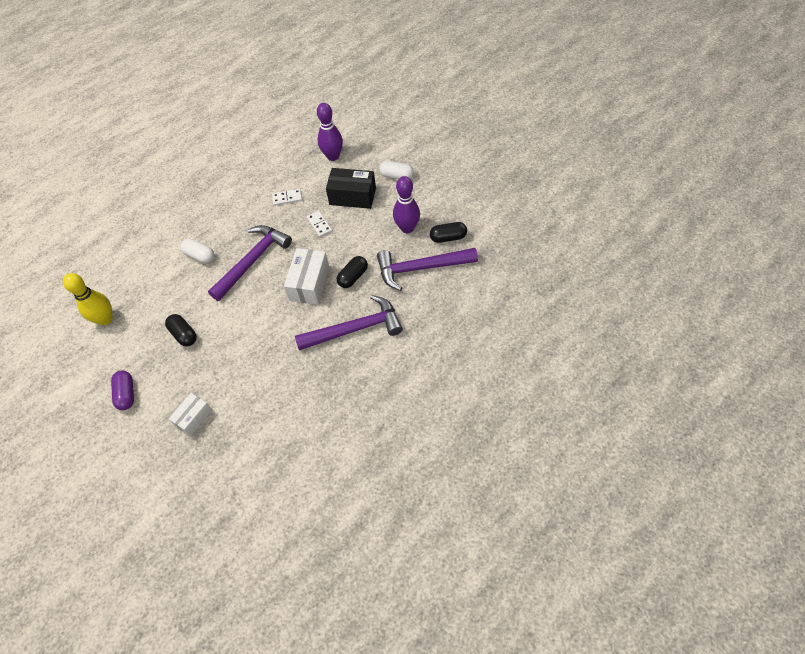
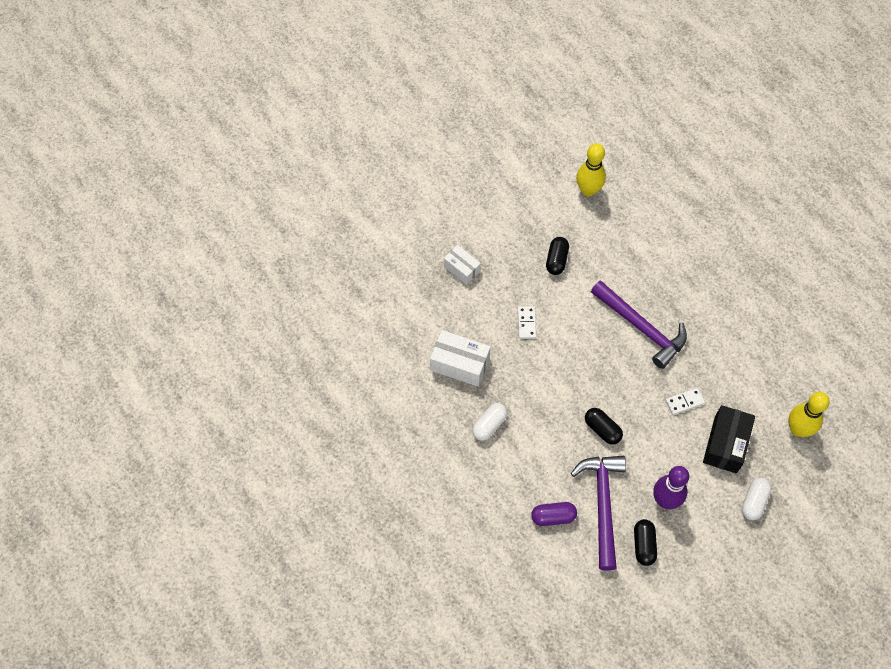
camera: 95 degrees right, 5 degrees up
(126, 394) = (498, 212): purple capsule -> purple capsule (553, 517)
(184, 334) = (556, 260): black capsule -> black capsule turned 45 degrees counterclockwise
(200, 256) = (657, 275): white capsule -> white capsule (489, 425)
(287, 198) = (732, 370): white domino -> white domino (526, 323)
(309, 283) = (600, 383): white box -> white box (460, 364)
(333, 156) = (798, 429): purple bowling pin -> yellow bowling pin
(355, 329) = (533, 423): purple hammer -> none

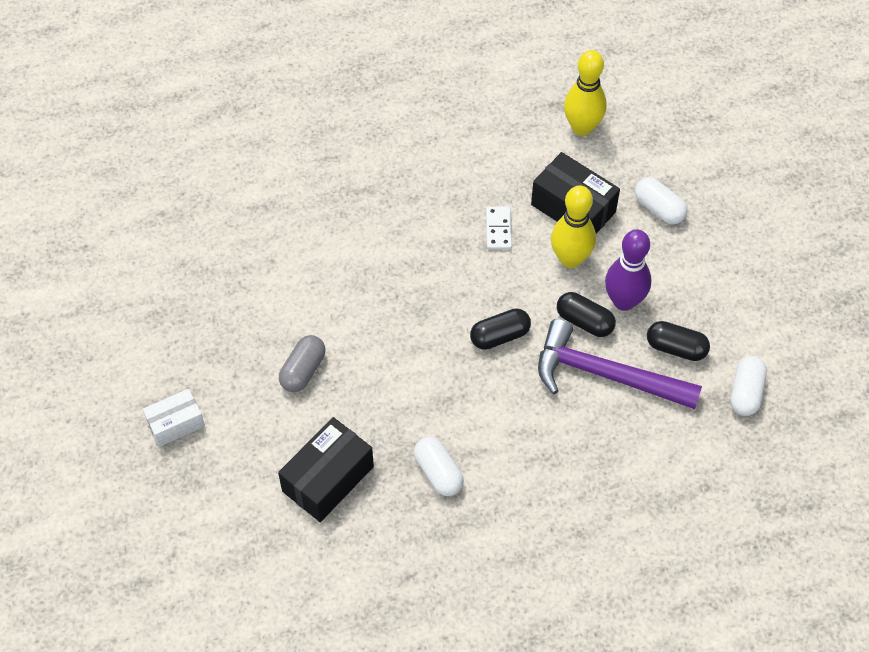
camera: 70 degrees left, 5 degrees down
(460, 364) = (328, 479): white box -> black box
(526, 323) = (303, 370): white domino -> grey capsule
(553, 517) = (602, 440): purple capsule -> none
(556, 260) = (223, 298): black capsule -> black capsule (584, 322)
(588, 190) = (134, 221): yellow bowling pin -> yellow bowling pin (570, 259)
(629, 601) = (746, 392): none -> white capsule
(641, 327) = (373, 237): purple hammer -> none

